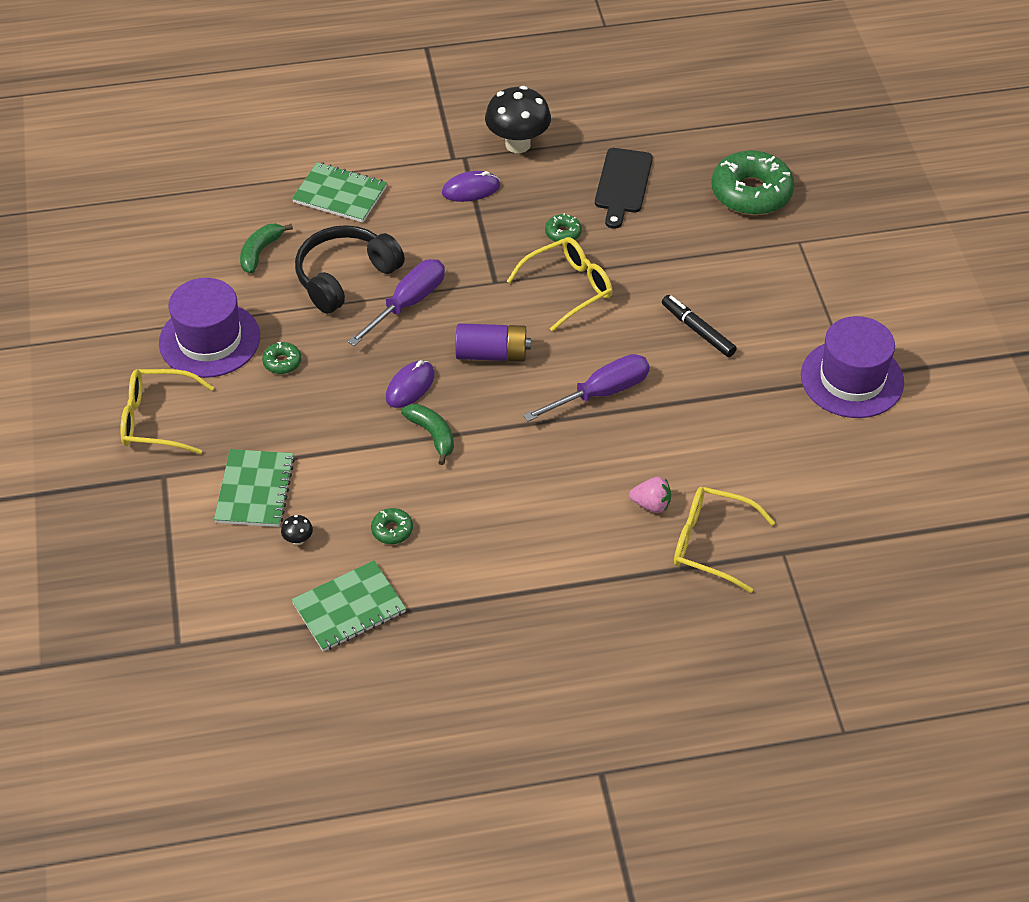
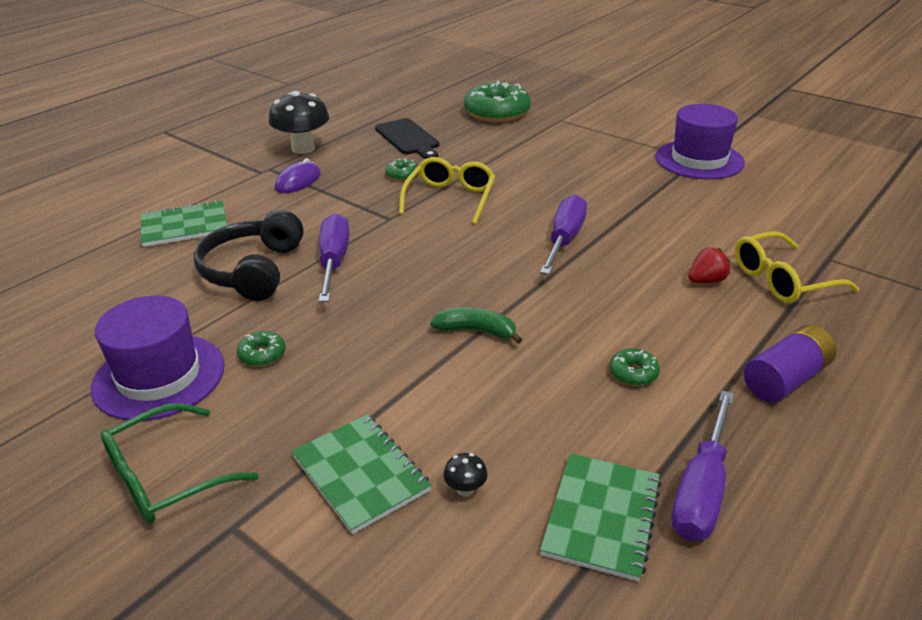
camera: 40 degrees left, 15 degrees down
(157, 419) = (165, 477): yellow glasses -> green glasses
(260, 252) = (145, 290): green banana -> none
(392, 530) = (544, 421): green donut -> green donut (633, 373)
(410, 386) = (410, 310): purple mouse -> none
(423, 635) = (701, 489): none -> purple screwdriver
(492, 354) = (448, 257): purple battery -> purple battery (785, 379)
(651, 504) = (706, 281): pink strawberry -> red strawberry
(698, 330) = (572, 180): black marker -> none

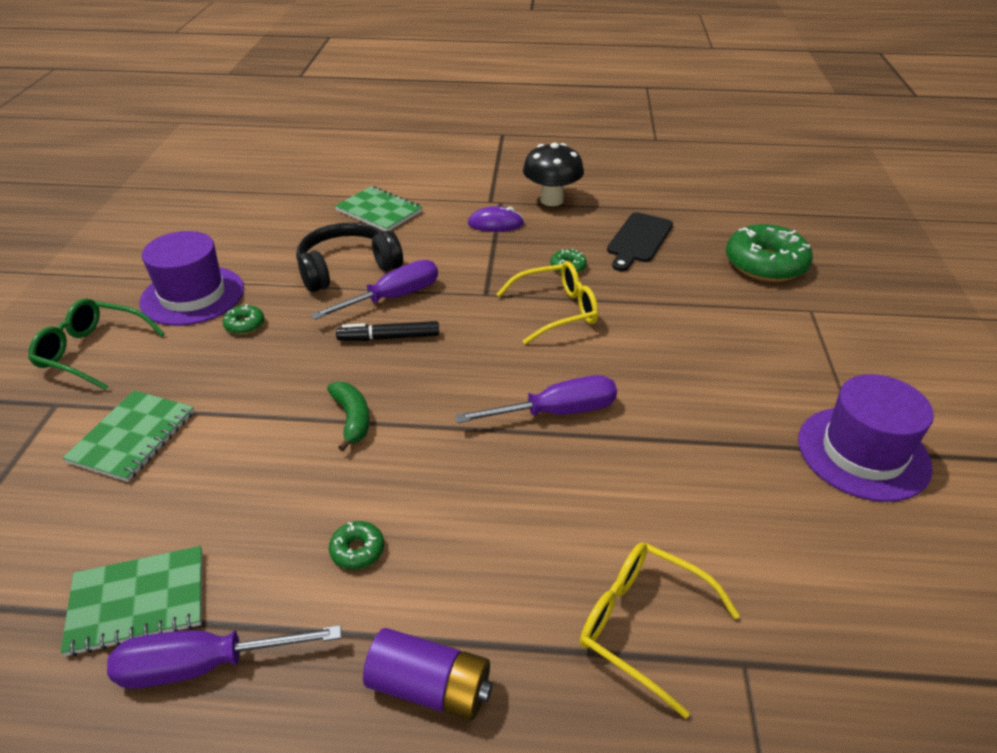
camera: 55 degrees right, 5 degrees up
(389, 280) = (389, 337): none -> black marker
(465, 489) = (138, 502): black mushroom -> none
(706, 281) = (576, 552): red strawberry -> none

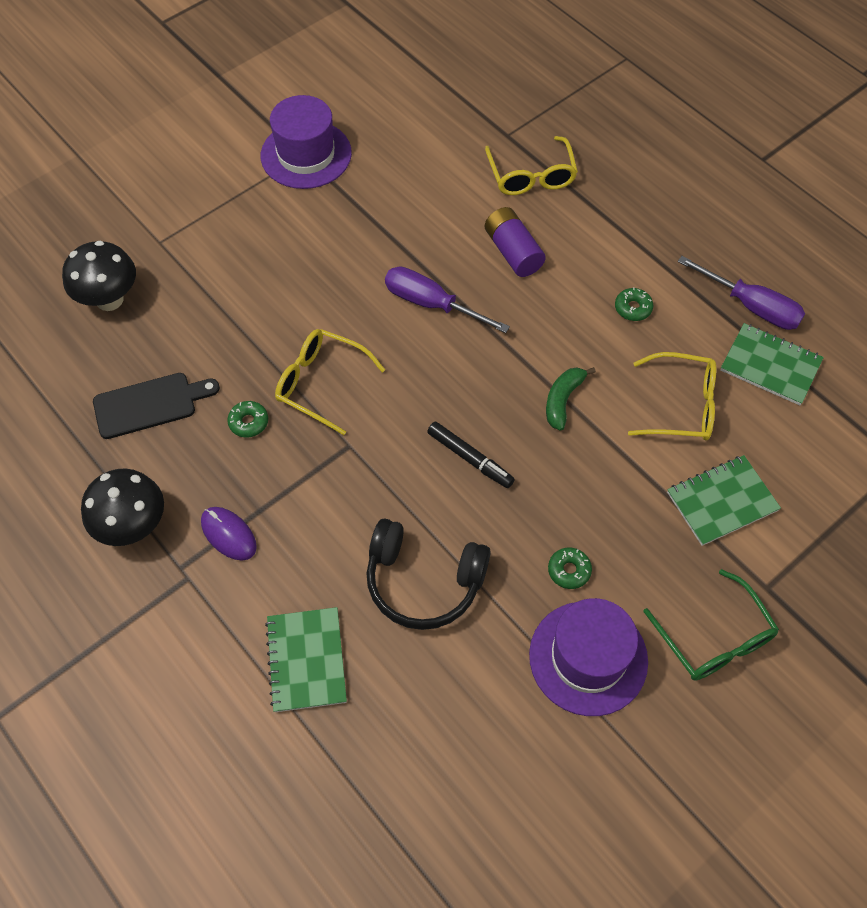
camera: 135 degrees left, 20 degrees up
(226, 489) = (682, 406): none -> yellow glasses
(392, 298) = (424, 504): purple screwdriver -> none
(430, 687) = (651, 222): purple battery -> purple battery (513, 252)
(765, 264) = (109, 299): green donut -> black mushroom

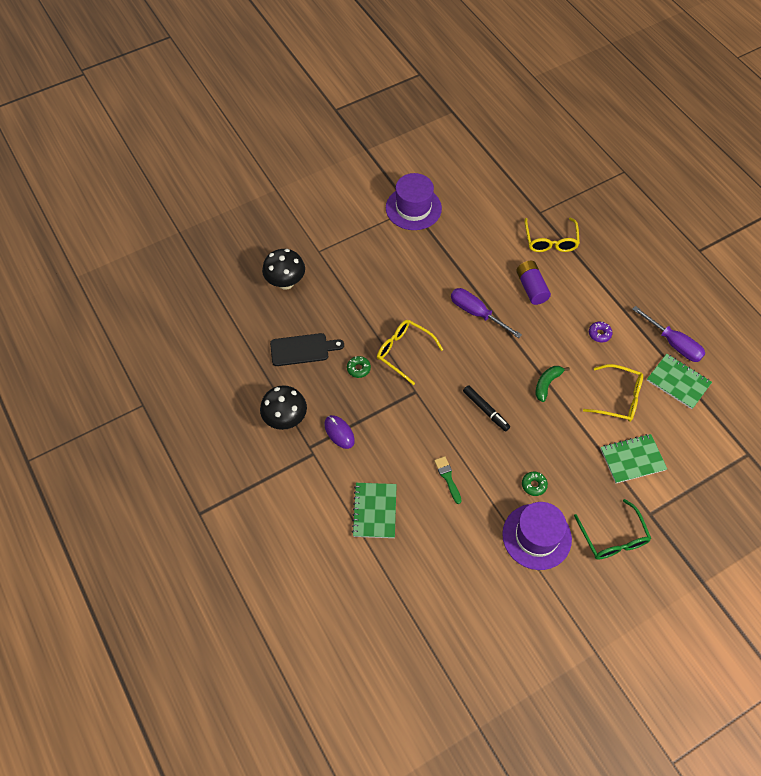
camera: 10 degrees right, 0 degrees up
(423, 582) = (448, 478): black headphones -> green brush
(633, 308) = (599, 334): green donut -> purple donut

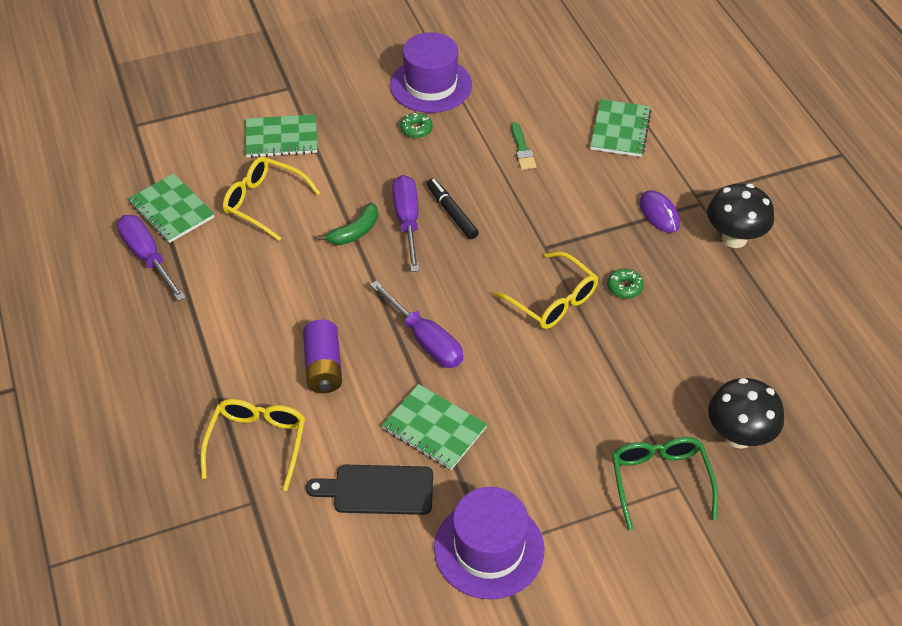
camera: 170 degrees left, 10 degrees down
(302, 349) = (709, 325): black cutting board -> black cutting board (378, 490)
(457, 262) = (434, 428): none -> green notebook
(514, 398) = (407, 221): none -> purple screwdriver
(599, 334) = (248, 285): purple donut -> none
(613, 538) = (343, 73): green glasses -> green glasses (659, 480)

